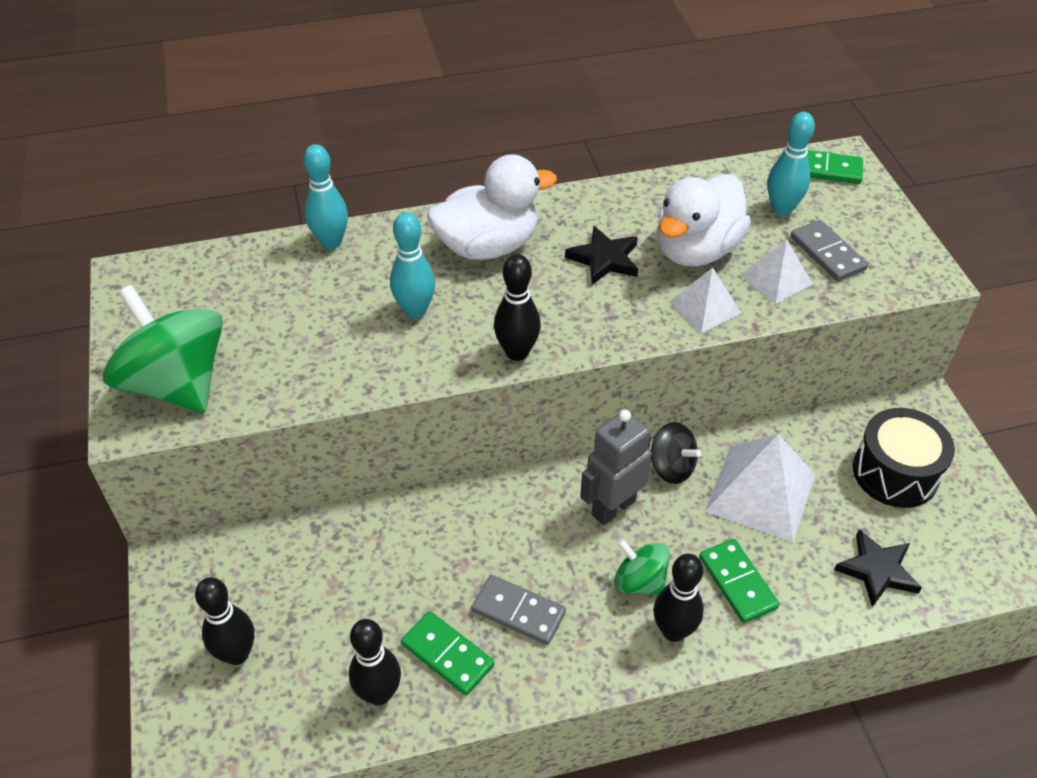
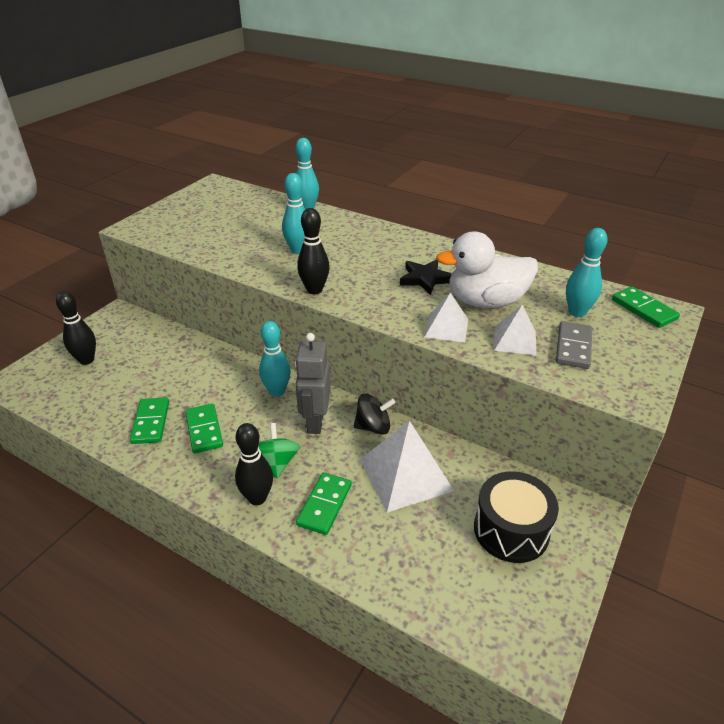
camera: 45 degrees right, 10 degrees down
(177, 384) = (167, 224): green spinning top -> none
(379, 694) = (105, 415): black bowling pin -> none
(488, 246) = (374, 245): white duck -> none
(518, 611) = (204, 430): grey domino -> green domino
(527, 505) = (277, 391): none -> turquoise bowling pin
(613, 507) = (315, 422): grey robot -> grey robot turned 90 degrees counterclockwise
(671, 467) = (373, 427): black spinning top -> black spinning top turned 90 degrees counterclockwise
(877, 570) = (417, 569): black star -> none

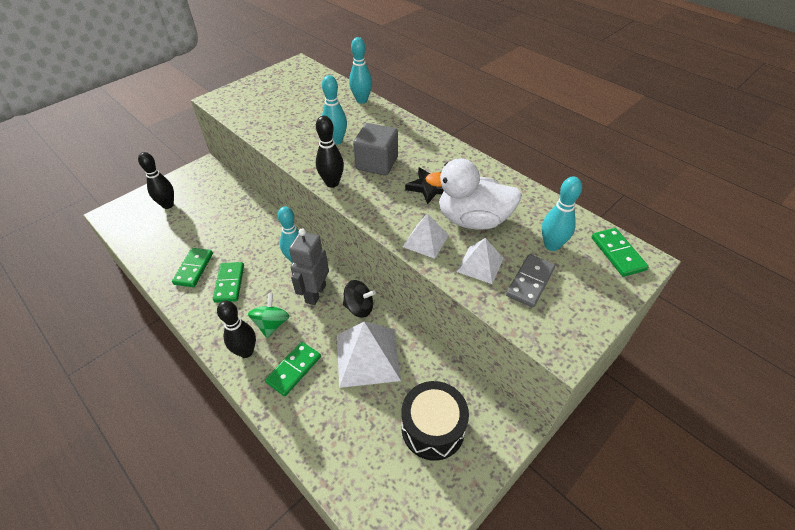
camera: 15 degrees right, 10 degrees up
(355, 265) = (377, 163): none -> grey cube

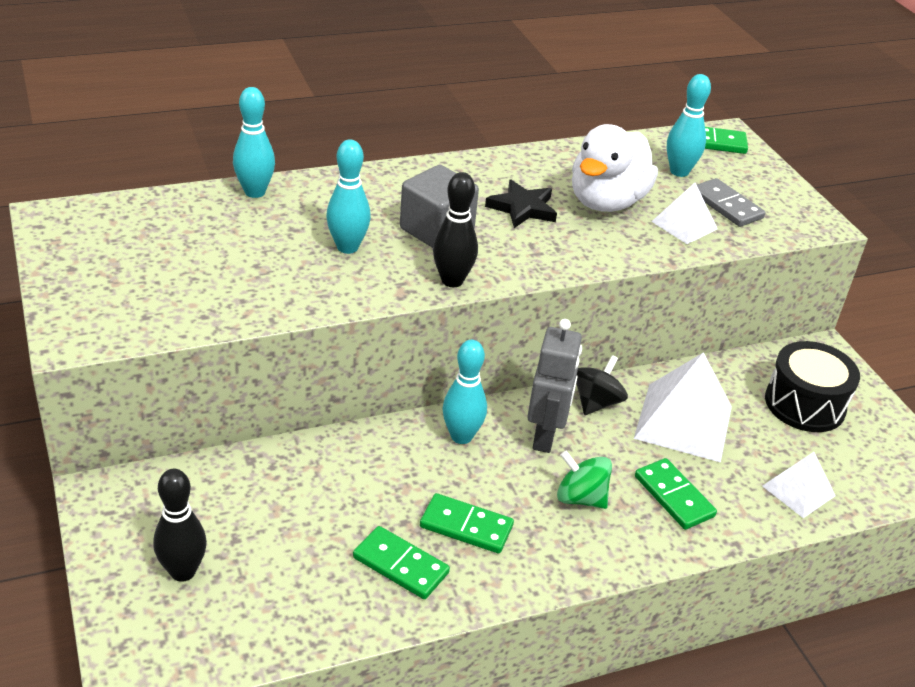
camera: 70 degrees left, 10 degrees down
(246, 351) = (619, 538): black bowling pin -> none
(315, 293) = (545, 437): grey robot -> grey robot turned 120 degrees counterclockwise
(425, 240) = (622, 246): white pyramid -> white pyramid (798, 490)

